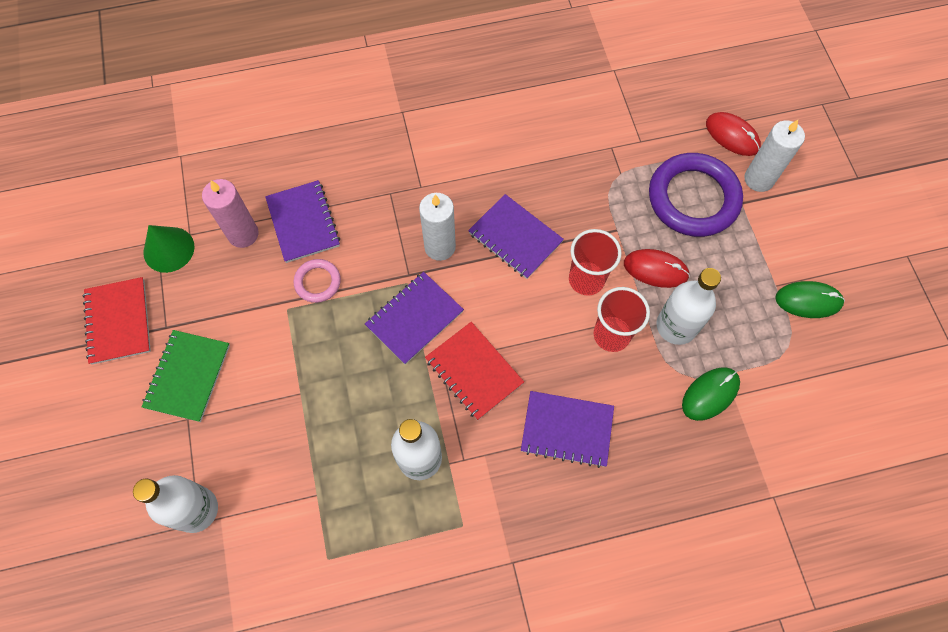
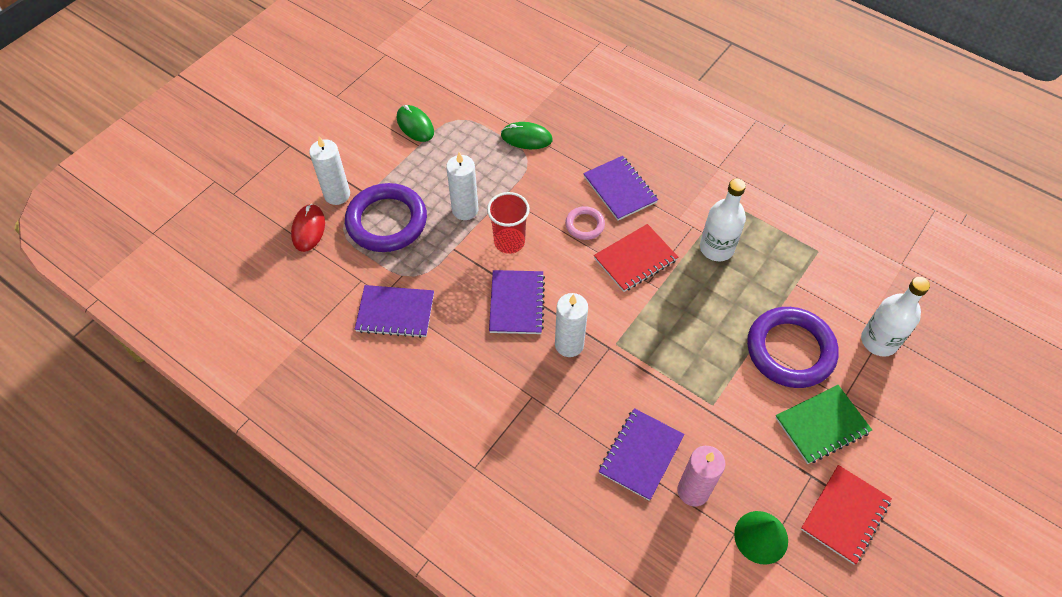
camera: 130 degrees left, 10 degrees down
(266, 419) = (790, 350): none -> purple ring
(317, 282) = (674, 402): pink ring -> pink ring (584, 225)
(414, 318) = (636, 319): purple notebook -> purple notebook (395, 312)
(474, 371) = (635, 259): red notebook -> red notebook turned 45 degrees clockwise
(611, 335) = (536, 205): red cup -> none
(655, 269) = (465, 210): red mouse -> white candle
(676, 326) = (496, 177): white bottle -> none

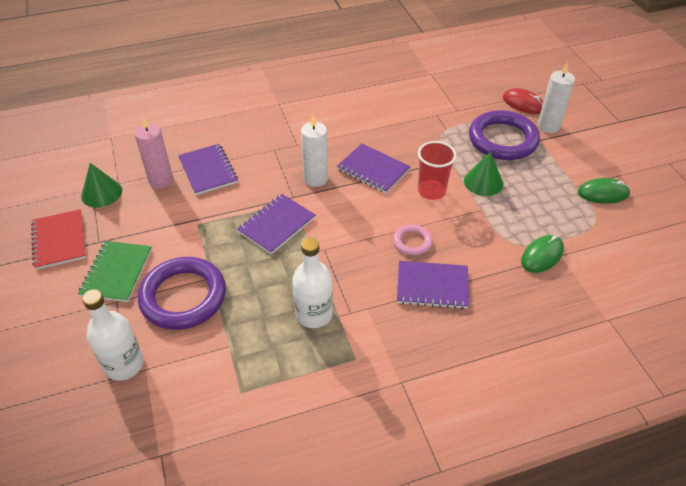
camera: 125 degrees right, 10 degrees down
(395, 312) = (417, 115): purple notebook -> purple notebook (277, 225)
(465, 210) = (483, 182): white candle -> green cone
(635, 259) = (352, 253): red notebook -> none

